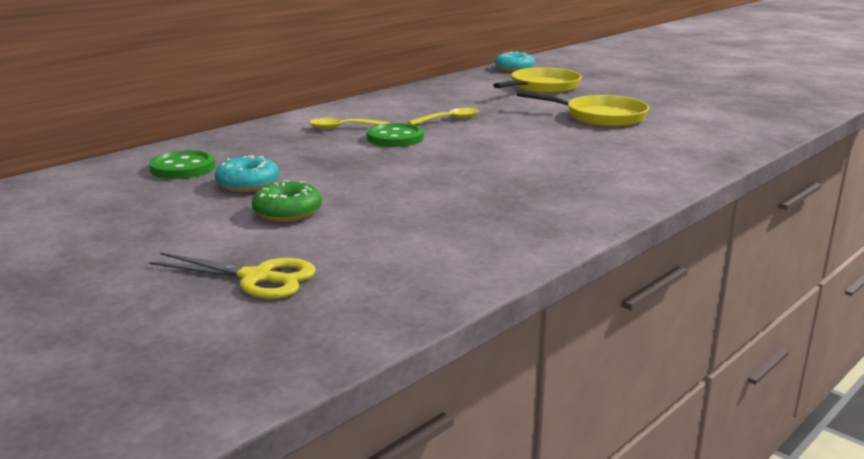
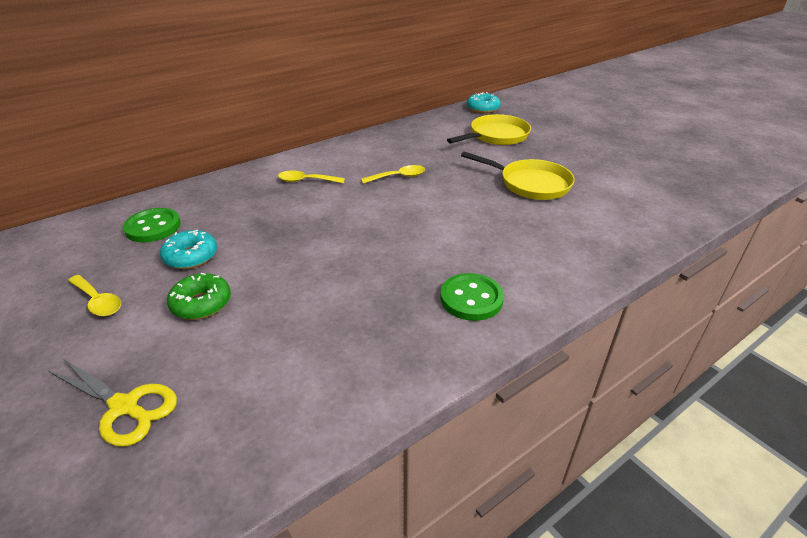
camera: 10 degrees right, 15 degrees up
(162, 219) = (98, 301): none -> yellow spoon
(395, 138) = (341, 200): green button -> green button (471, 299)

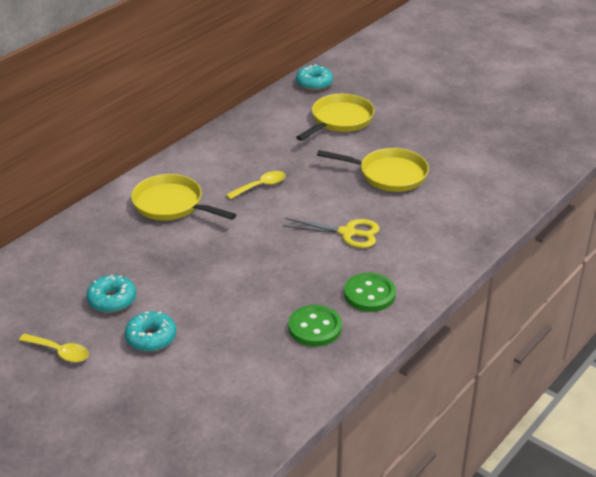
camera: 15 degrees left, 0 degrees up
(124, 406) = (146, 419): yellow scissors -> yellow scissors (347, 233)
(153, 227) = (54, 278): green button -> green button (315, 328)
(201, 303) = (151, 338): green donut -> turquoise donut
(306, 181) = (172, 205): yellow spoon -> yellow pan

